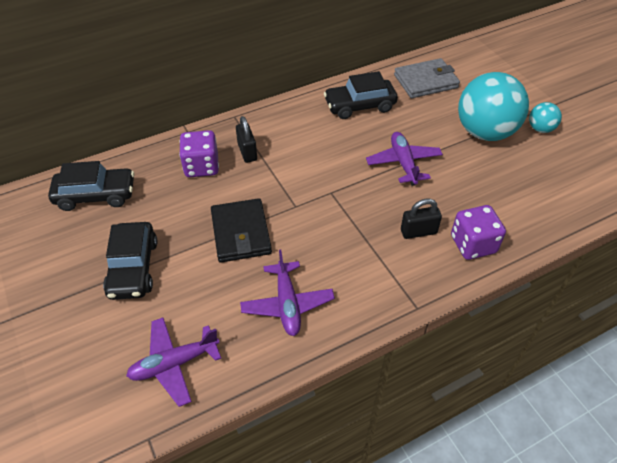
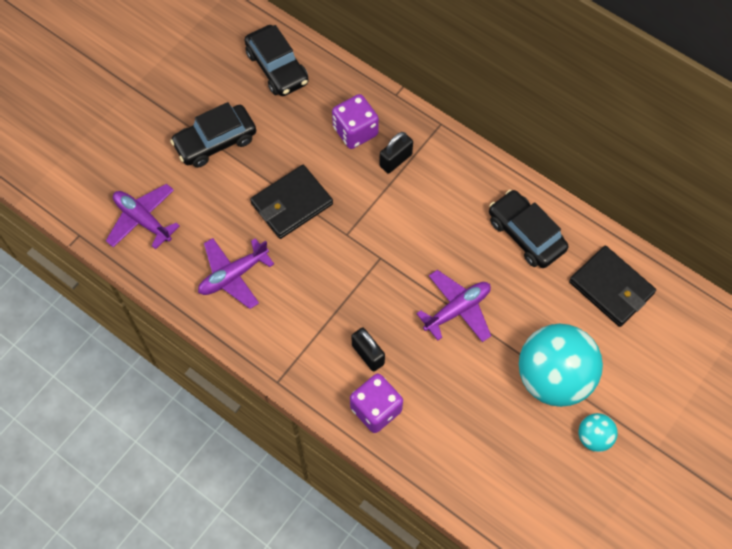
camera: 65 degrees right, 15 degrees up
(425, 81) = (611, 288): grey wallet -> black wallet

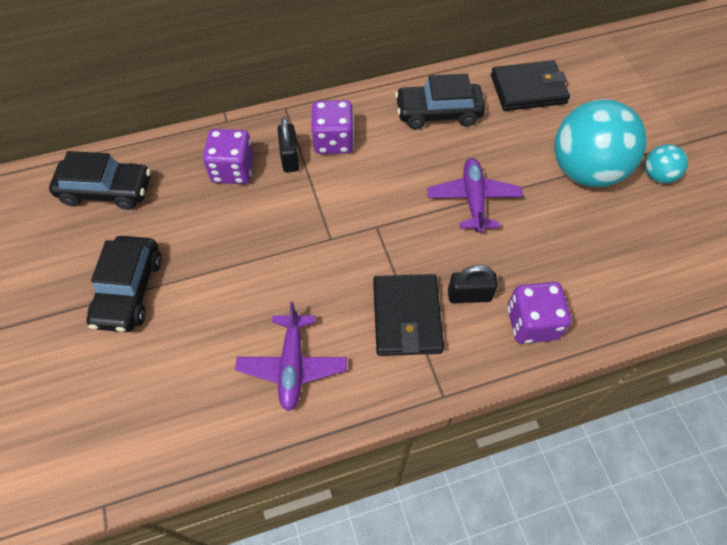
camera: 55 degrees left, 5 degrees down
(143, 220) = (150, 419): purple plane -> none
(291, 204) = (259, 264): black wallet -> black wallet (406, 317)
(435, 178) = (333, 141): none -> purple dice

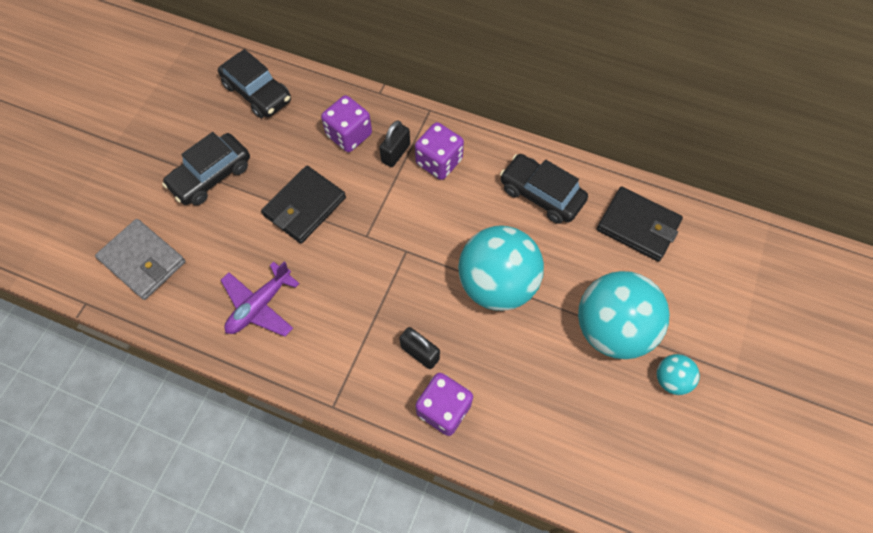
camera: 40 degrees right, 5 degrees up
(130, 417) = (143, 261): none -> grey wallet
(406, 317) = (362, 332): black wallet -> black wallet (305, 206)
(473, 199) = (497, 284): purple plane -> turquoise ball

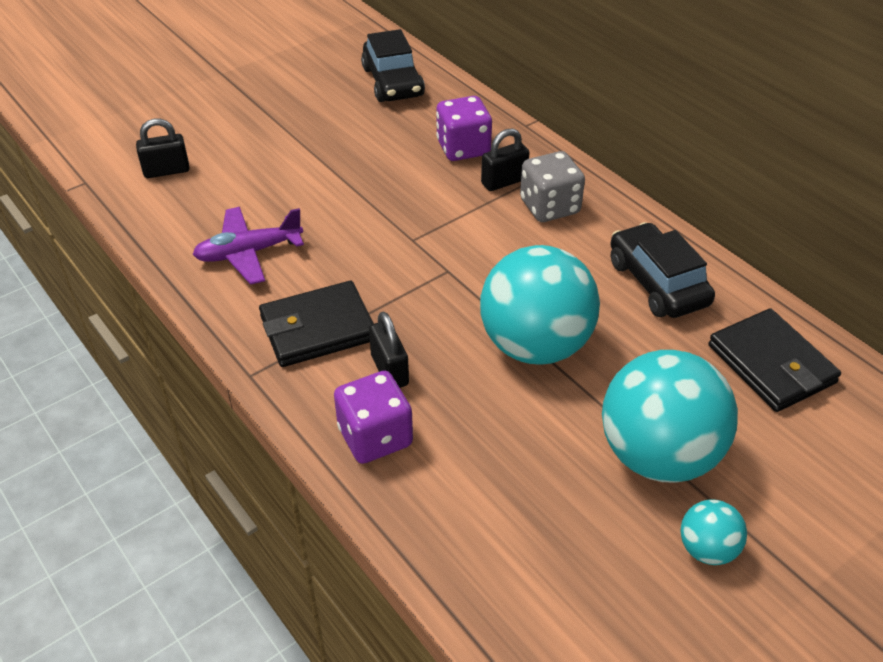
camera: 30 degrees right, 20 degrees down
(143, 261) = (166, 171): grey wallet -> black padlock
(211, 176) = (290, 130): black car -> none
(305, 206) = (365, 189): black wallet -> black wallet (318, 328)
(439, 162) = (549, 207): purple dice -> grey dice

